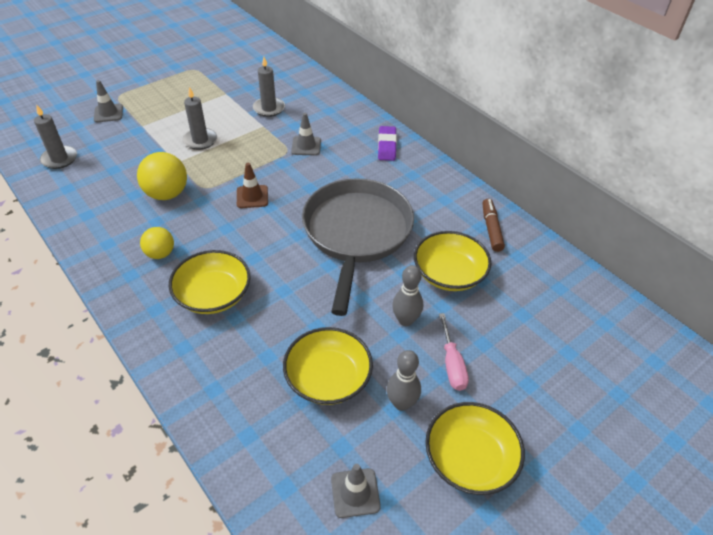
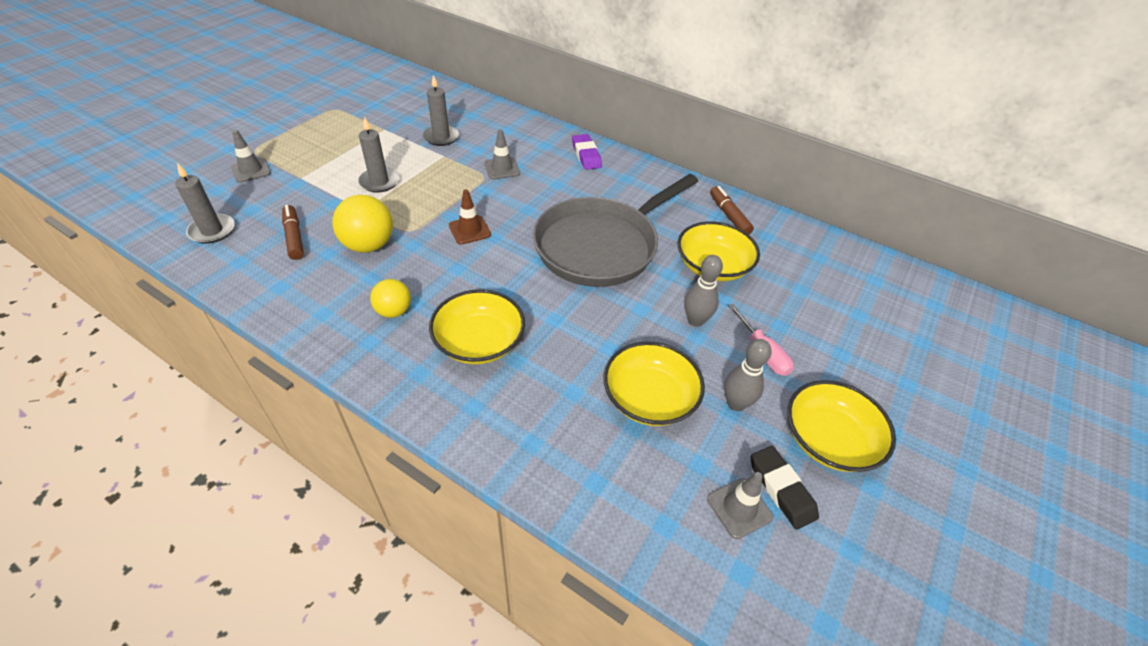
camera: 20 degrees left, 0 degrees up
(115, 176) = (294, 237): none -> brown marker
(356, 233) = (601, 246): grey pan -> grey pan turned 120 degrees counterclockwise
(401, 488) = (781, 489): none -> black eraser

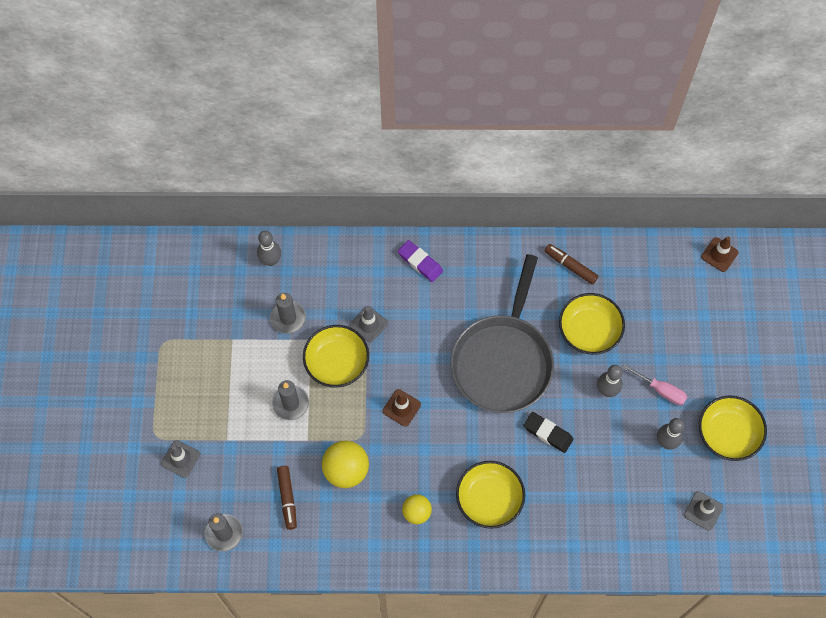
camera: 30 degrees left, 20 degrees up
(294, 237) = (287, 498): brown marker -> brown marker turned 135 degrees counterclockwise
(466, 106) = (271, 260): none -> grey bowling pin
(649, 398) = (616, 471): yellow bowl -> yellow bowl (337, 362)
(781, 489) = (718, 484): black eraser -> black eraser (548, 433)
(907, 277) = (719, 254): none -> brown traffic cone

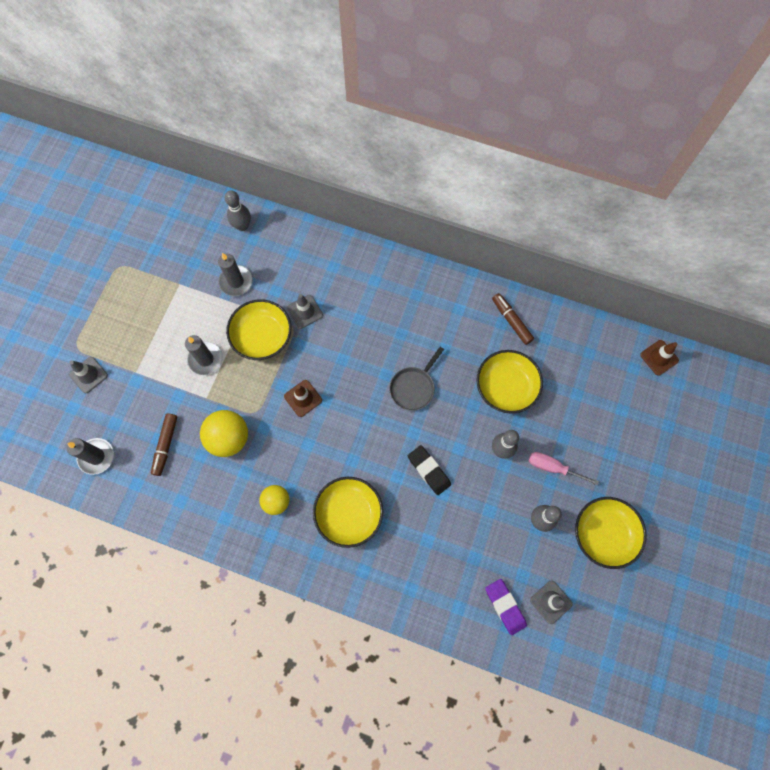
camera: 20 degrees right, 5 degrees up
(420, 262) = (374, 271): purple eraser -> purple eraser (505, 606)
(503, 361) = (413, 387): grey pan -> grey pan, size x0.44
(660, 390) = (553, 467): pink screwdriver -> pink screwdriver turned 150 degrees clockwise

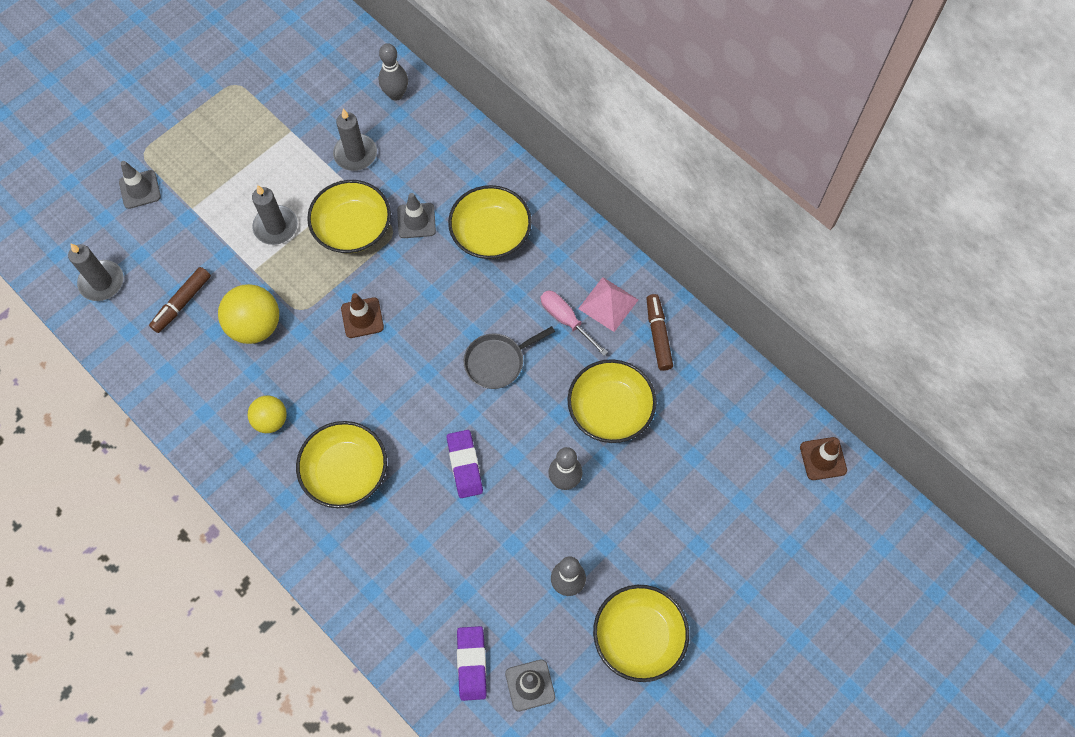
camera: 25 degrees right, 5 degrees down
(362, 298) = (490, 233): none -> yellow bowl
(429, 470) = (465, 465): black eraser -> purple eraser
(467, 314) = (608, 304): none -> pink pyramid
(553, 467) = (617, 530): pink screwdriver -> pink screwdriver (566, 320)

